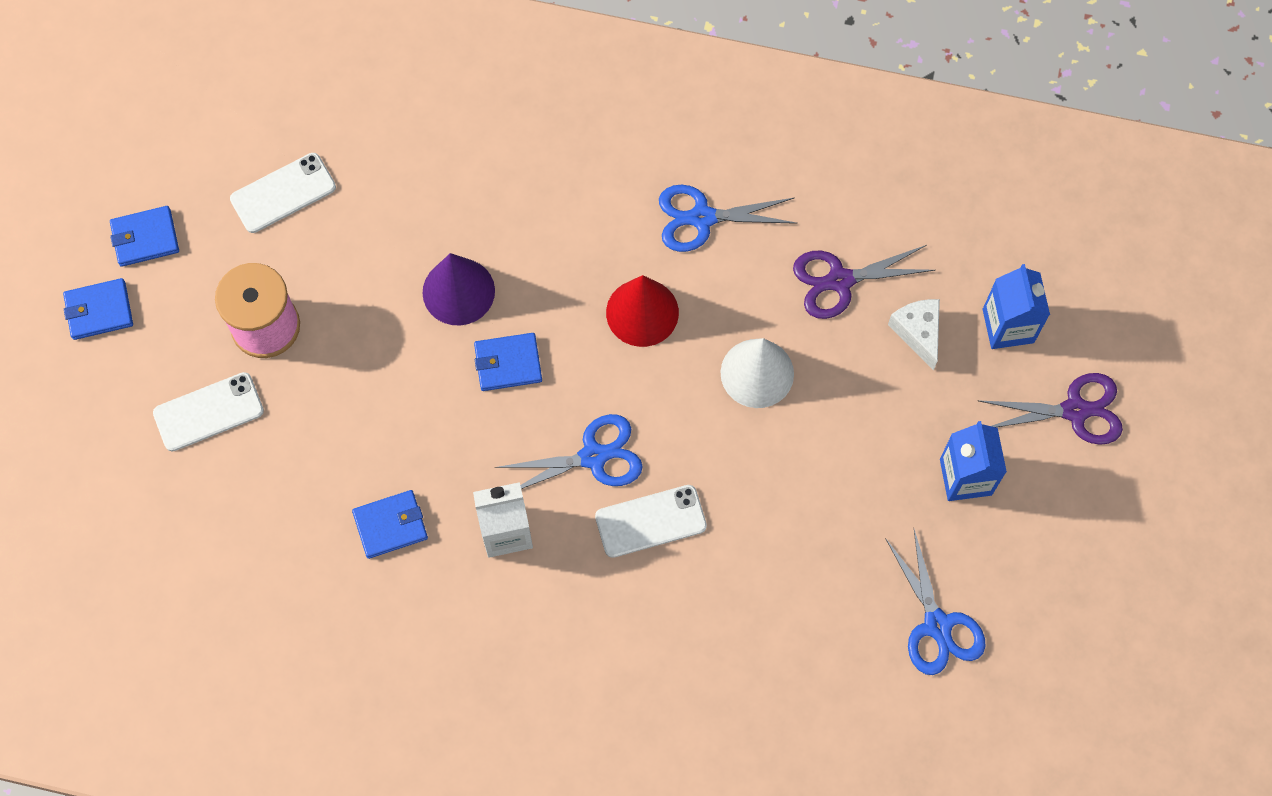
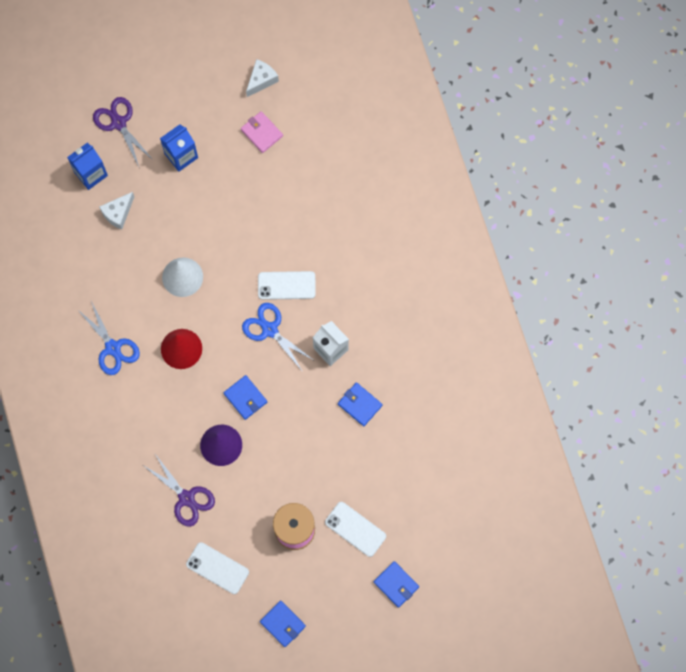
camera: 120 degrees left, 5 degrees up
(99, 311) = (335, 620): blue wallet -> blue wallet (396, 584)
(650, 521) = (286, 285): white phone -> white phone turned 45 degrees counterclockwise
(839, 281) = (110, 263): purple scissors -> purple scissors (186, 498)
(937, 625) = (261, 133): blue scissors -> pink wallet
(1035, 677) = (261, 80): none -> white cheese

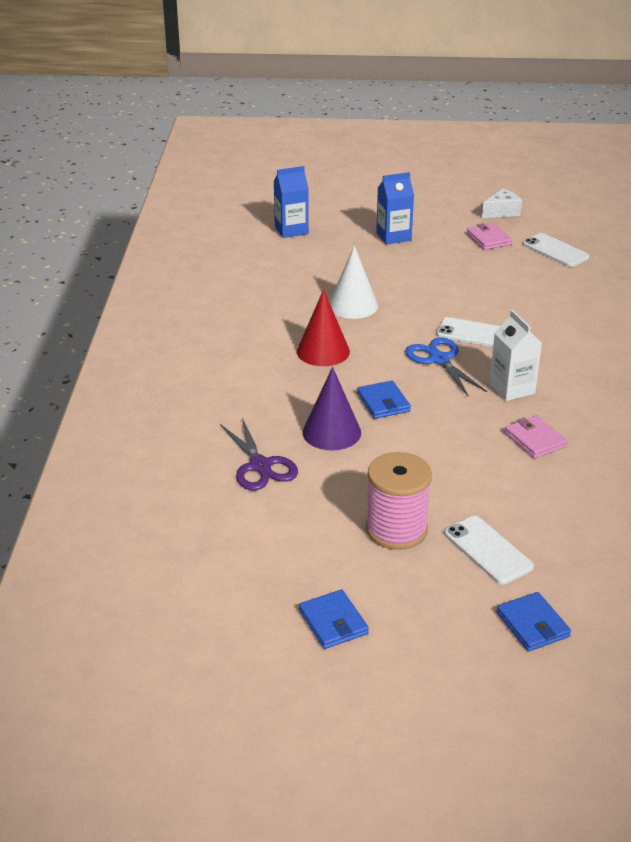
camera: 20 degrees right, 40 degrees down
(113, 348) = (242, 335): blue scissors -> none
(118, 123) = (338, 209): purple scissors -> none
(118, 213) = (305, 256): white cheese -> none
(217, 568) = (266, 539): white phone -> white phone (555, 251)
(359, 405) = (535, 440): blue wallet -> pink wallet

